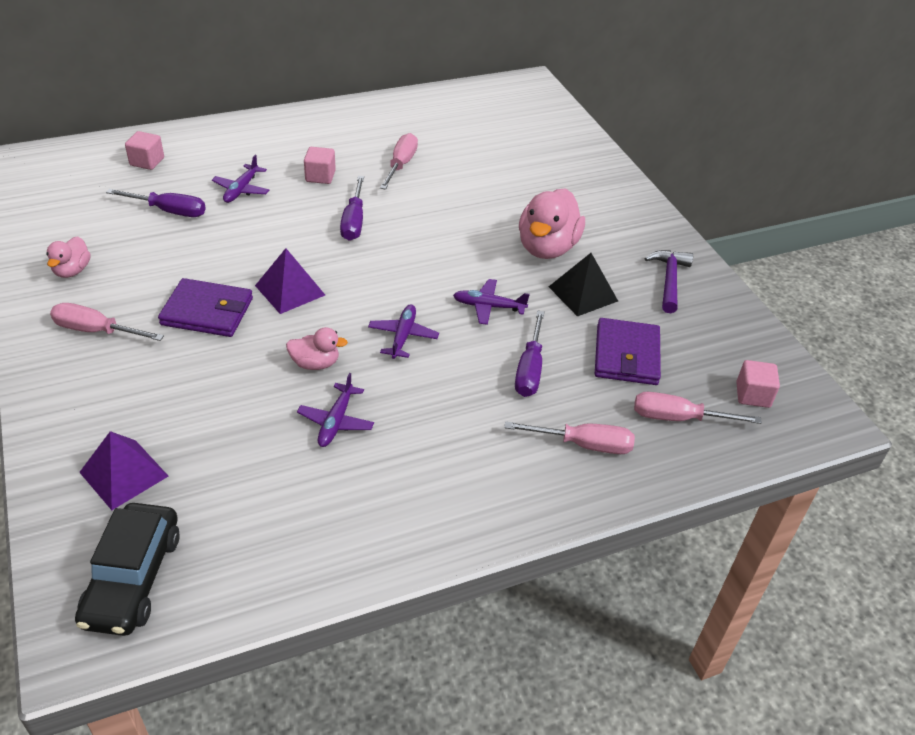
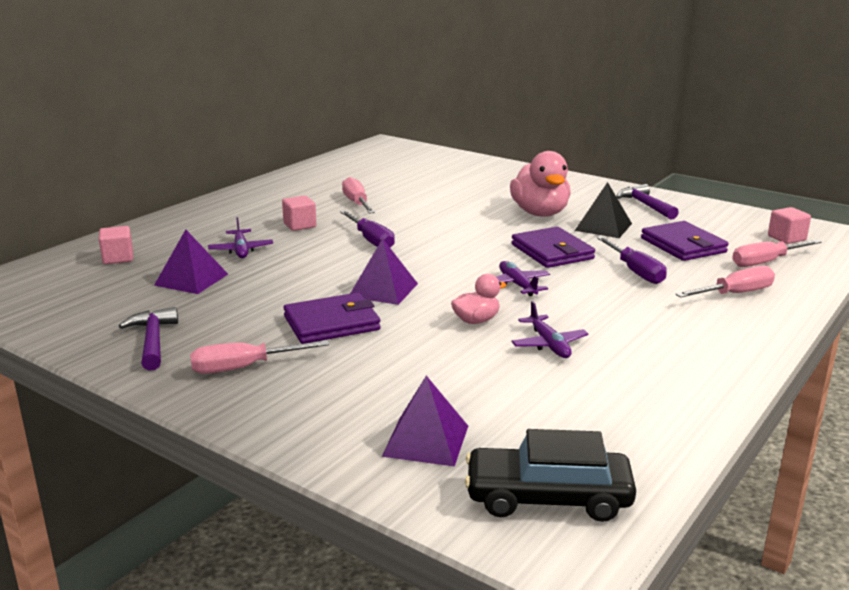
camera: 30 degrees left, 20 degrees down
(72, 271) = (153, 341): pink duck -> purple hammer
(132, 578) = (548, 497): black car -> black car turned 120 degrees clockwise
(169, 211) = (191, 279): purple screwdriver -> purple pyramid
(489, 306) = (552, 252): purple plane -> purple wallet

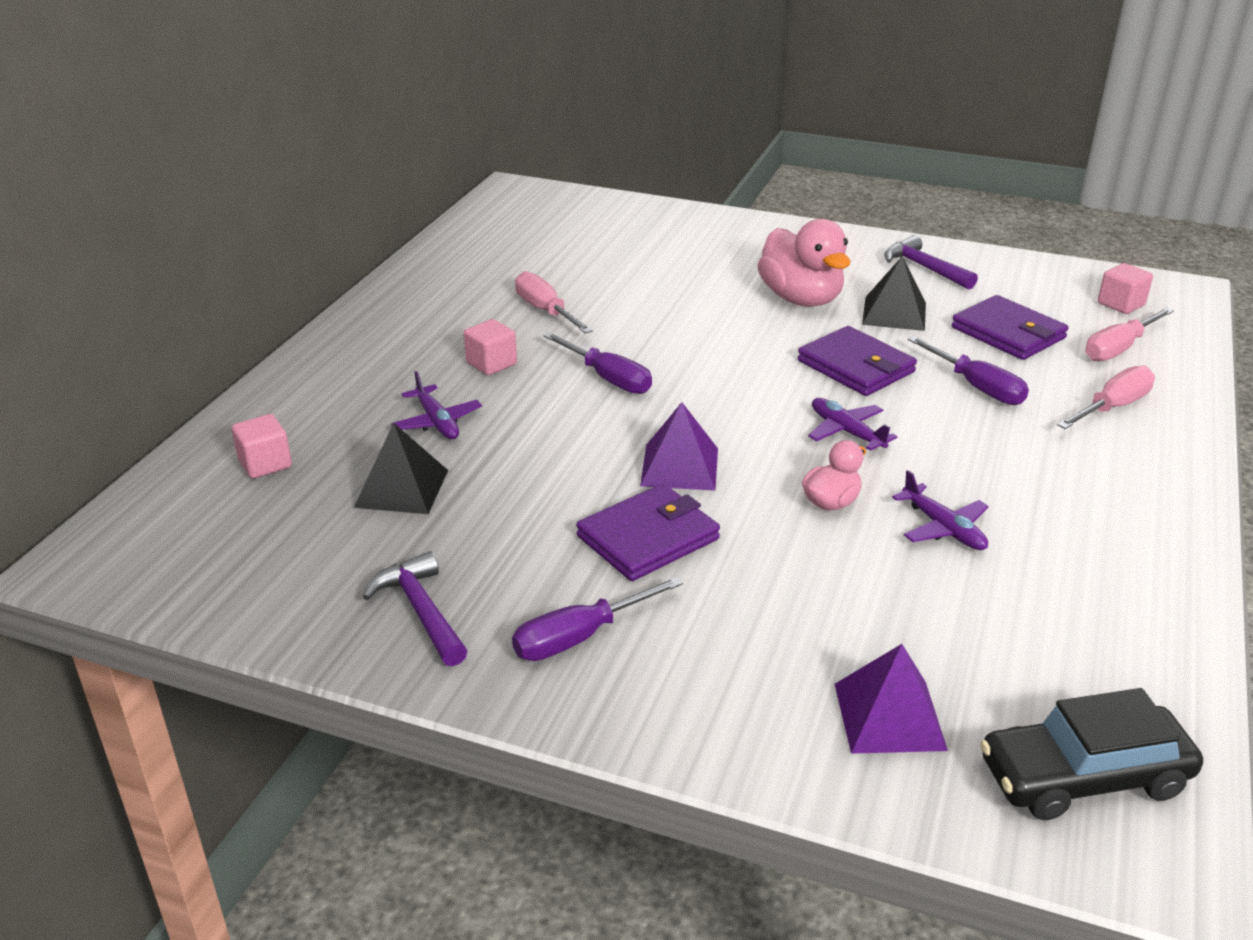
camera: 15 degrees left, 10 degrees up
(191, 279) = (402, 488): purple pyramid -> black pyramid
(244, 367) = (580, 637): pink screwdriver -> purple screwdriver

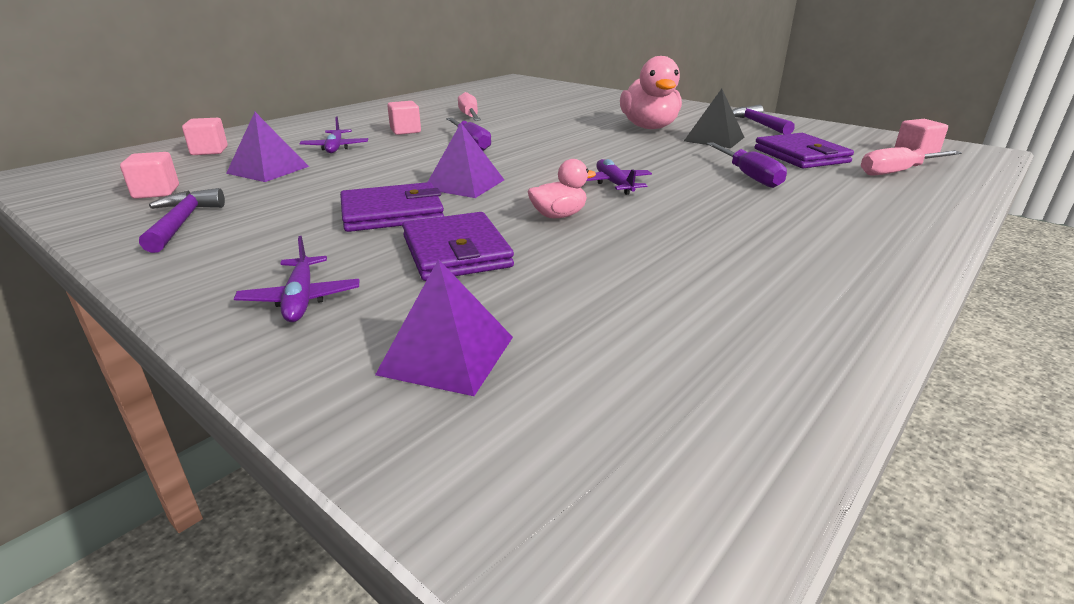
camera: 20 degrees right, 5 degrees down
(310, 565) = (156, 192): none -> pink cube
(402, 488) = (268, 170): black pyramid -> purple pyramid
(580, 637) = (263, 254): purple screwdriver -> none
(856, 366) = (657, 157): purple wallet -> purple wallet (456, 252)
(943, 528) = (640, 243): purple plane -> purple plane (301, 298)
(1083, 776) = (606, 459): black car -> none
(1112, 407) = (867, 200): pink screwdriver -> none

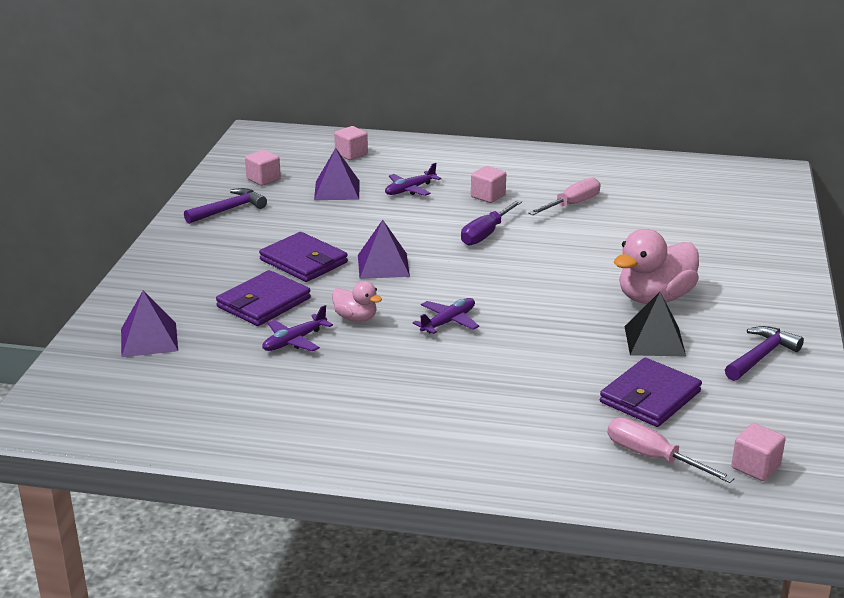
camera: 60 degrees right, 0 degrees up
(301, 298) = (172, 283): purple plane -> purple plane (294, 341)
(748, 176) = (541, 378): purple screwdriver -> none

